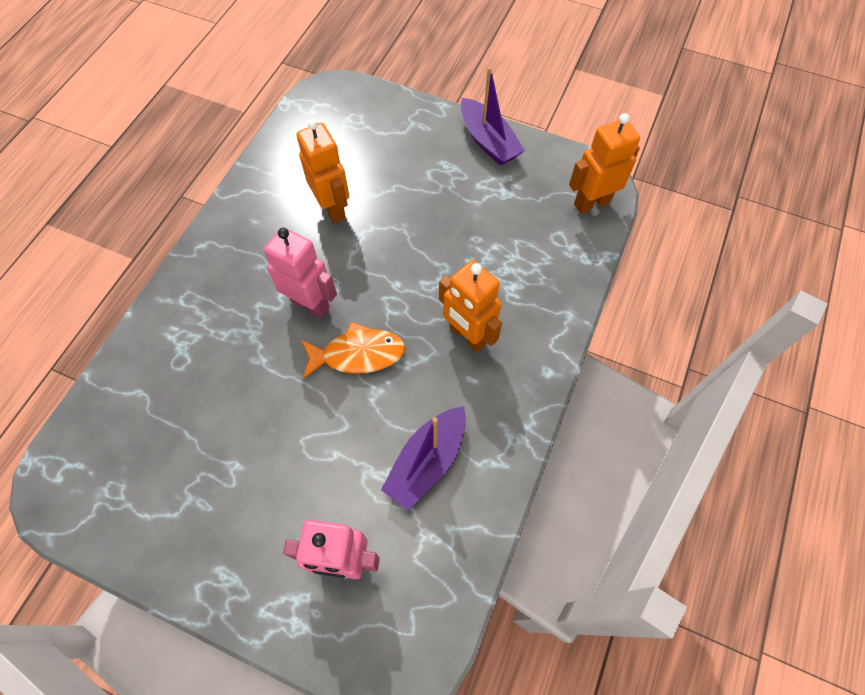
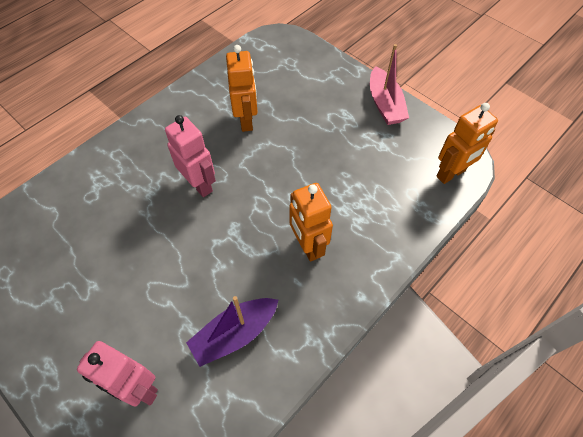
camera: 20 degrees right, 5 degrees down
(358, 354) = (218, 233): orange fish -> none
(488, 141) = (385, 104): purple boat -> pink boat
(592, 203) = (451, 174): orange robot -> orange robot turned 150 degrees clockwise

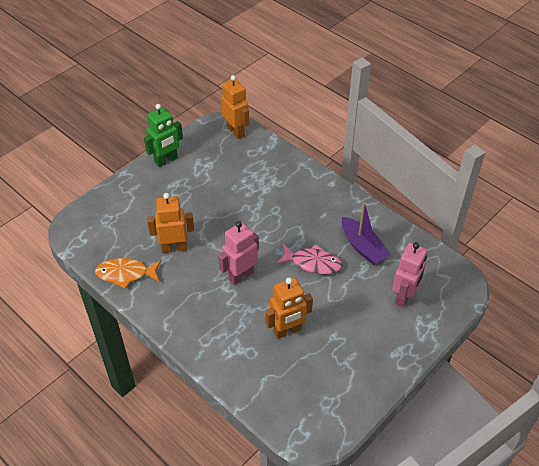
camera: 90 degrees left, 10 degrees down
(211, 264) = (312, 263): none -> pink fish
(213, 83) = (125, 274): none -> orange fish
(308, 246) = (295, 209): orange robot -> orange robot (287, 331)
(385, 104) = (166, 160): pink boat -> green robot

